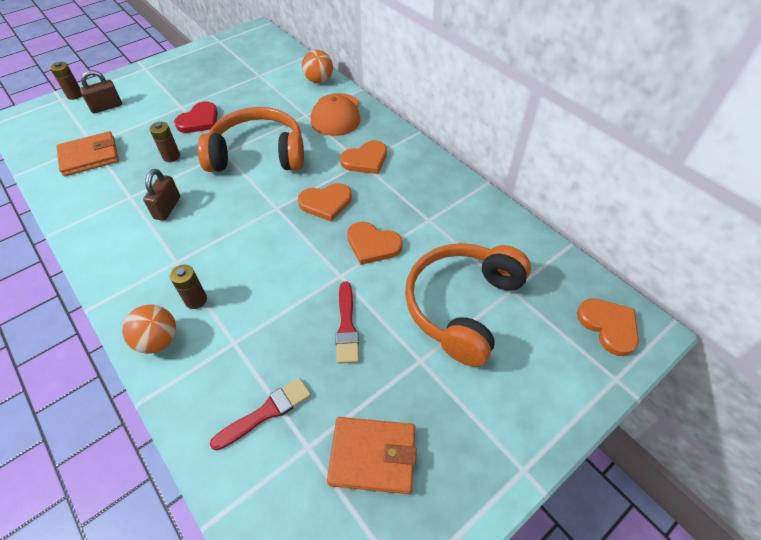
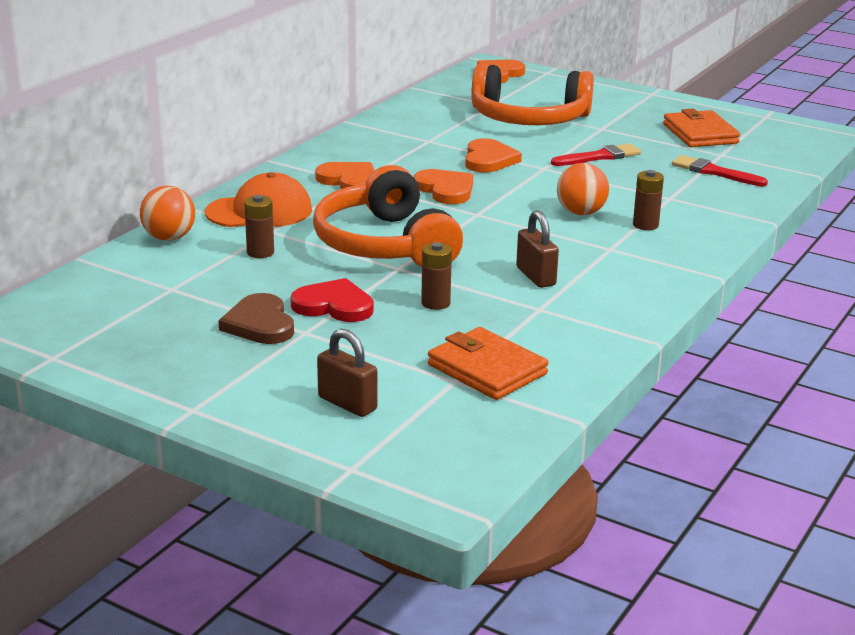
camera: 110 degrees left, 25 degrees down
(75, 95) = (329, 455): brown battery -> brown battery (260, 252)
(158, 340) = (708, 230): orange ball -> orange ball (581, 213)
(167, 208) = (536, 276): brown padlock -> brown padlock turned 75 degrees clockwise
(200, 95) = (260, 324): none -> brown heart

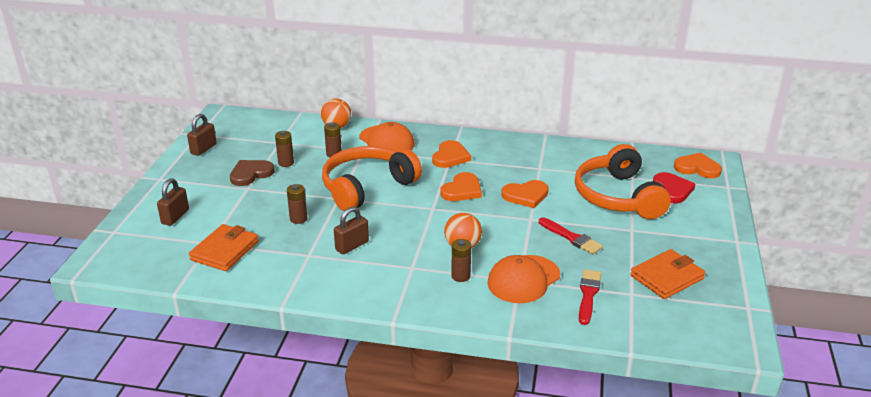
camera: 70 degrees right, 5 degrees up
(120, 357) = (203, 149): none -> brown padlock
(250, 291) = (286, 163): none -> brown battery
(334, 305) = (281, 189): red heart -> red heart (672, 190)
(669, 195) = (523, 279): none -> orange cap

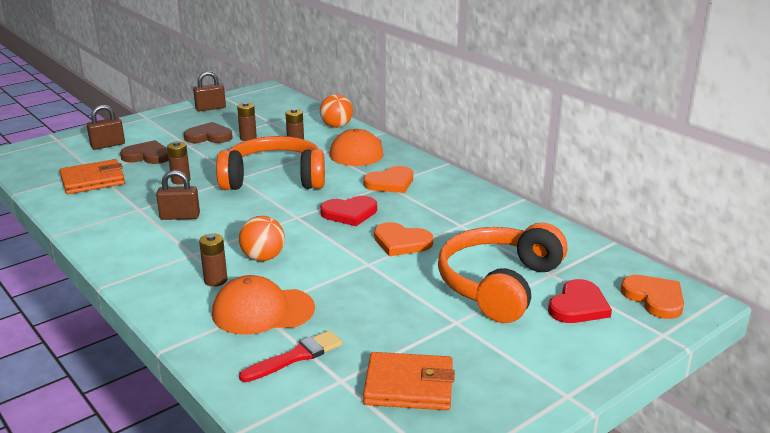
camera: 40 degrees right, 5 degrees down
(230, 211) = (147, 156): none -> brown heart
(462, 190) = (349, 213): orange heart -> red heart
(571, 238) = (377, 298): red brush -> none

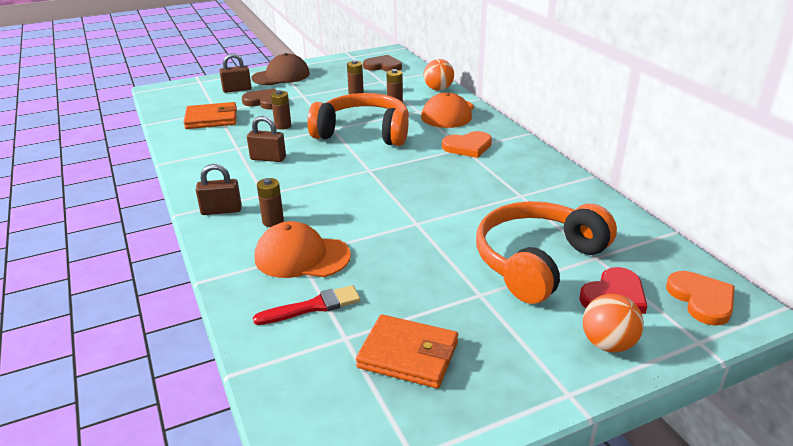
camera: 15 degrees right, 5 degrees up
(153, 126) = (281, 76): none -> brown cap
(209, 136) = (323, 89): brown heart -> brown heart (383, 66)
(210, 108) = (335, 64): brown padlock -> brown padlock (221, 210)
(263, 258) = (323, 205): orange ball -> orange ball (607, 344)
(349, 213) = (418, 172): red heart -> none
(401, 242) = (456, 206): orange heart -> none

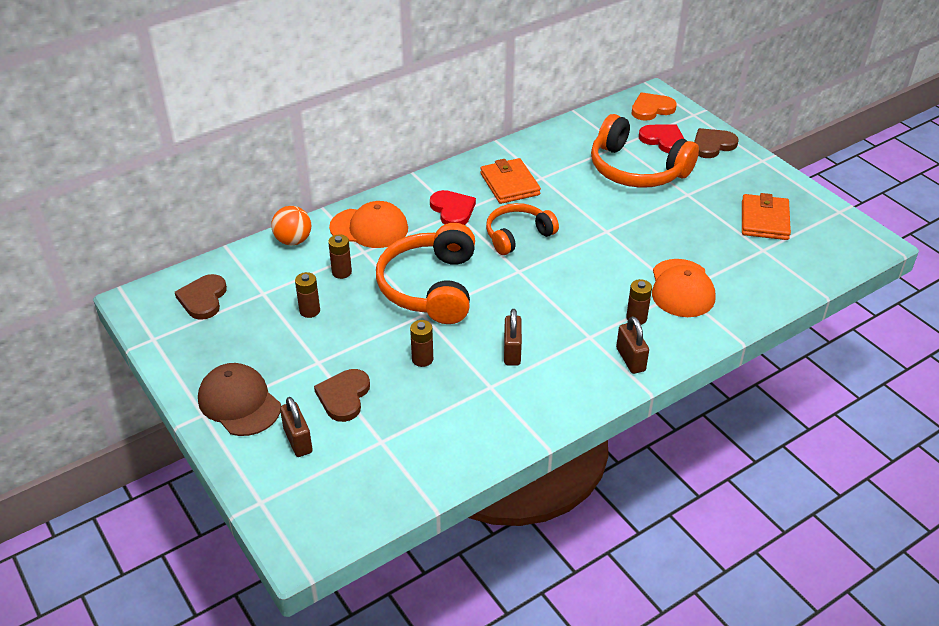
camera: 100 degrees left, 10 degrees up
(211, 119) = (410, 437): orange wallet -> orange wallet (509, 184)
(313, 306) = (740, 270): red brush -> none
(421, 174) = (518, 235): none -> orange headphones
(468, 147) = (452, 210): orange heart -> red heart
(607, 344) = (712, 145): orange ball -> brown heart

